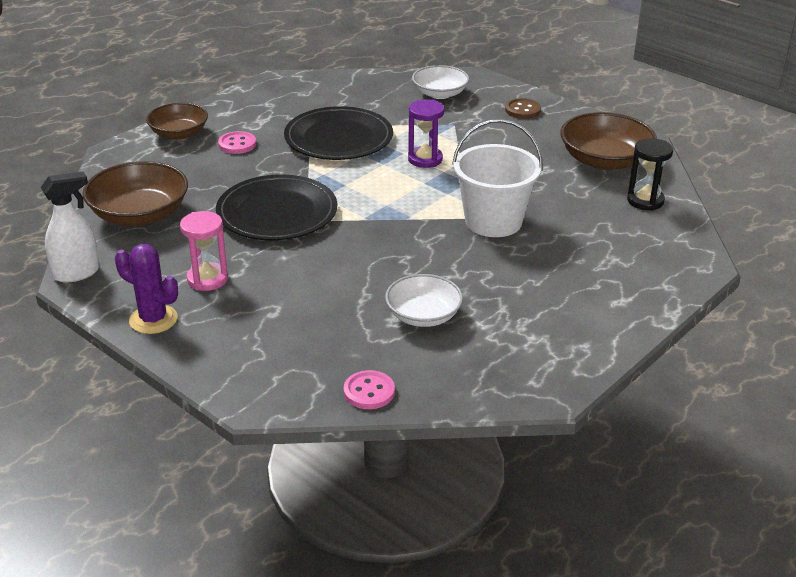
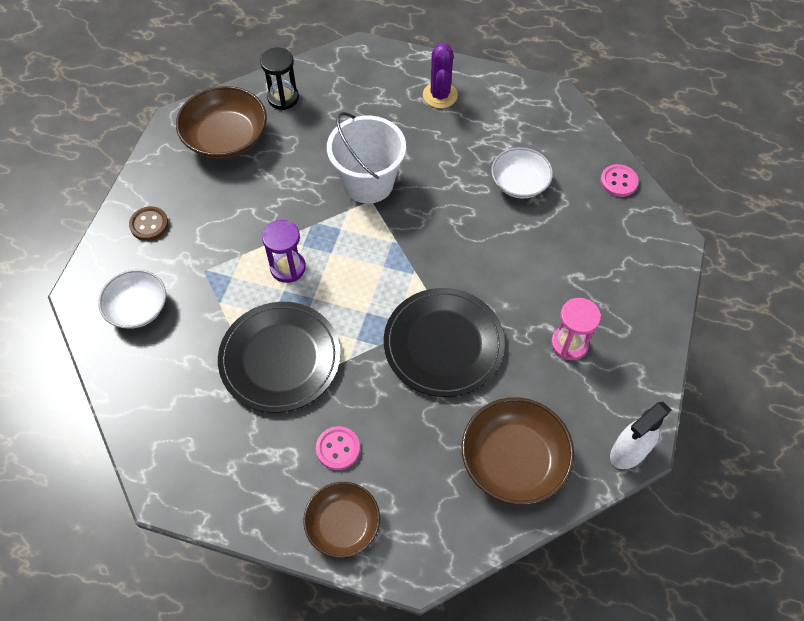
camera: 115 degrees left, 25 degrees up
(77, 273) = (628, 452): white spray bottle -> white spray bottle turned 75 degrees counterclockwise
(153, 319) = (642, 352): purple cactus -> purple cactus (440, 95)

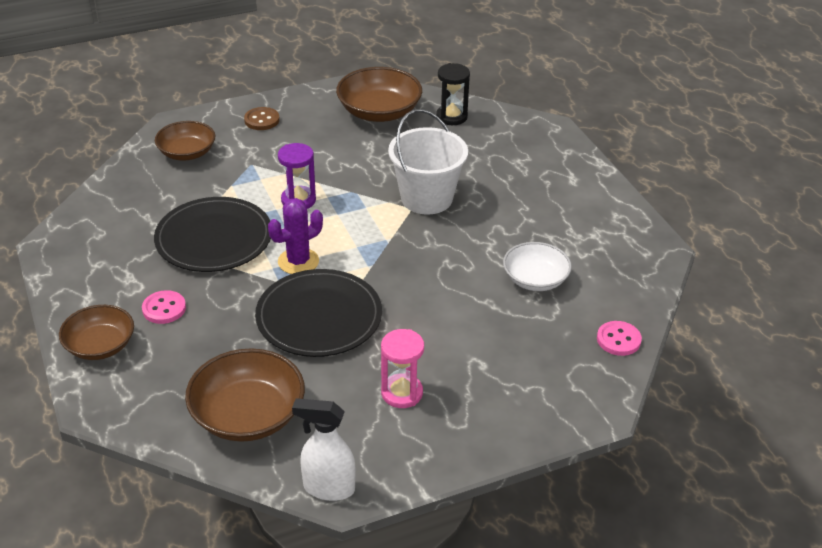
camera: 50 degrees right, 20 degrees down
(138, 308) = (187, 153): white bowl -> brown bowl
(440, 95) = (565, 190): purple cactus -> purple cactus (298, 261)

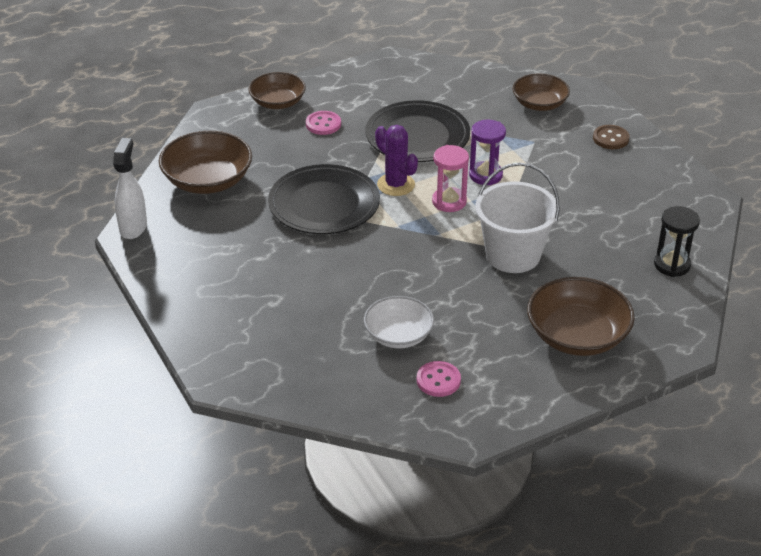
camera: 85 degrees right, 0 degrees up
(379, 112) = (659, 212): brown bowl -> brown bowl (577, 335)
(402, 393) = (235, 257): pink hourglass -> pink hourglass (449, 202)
(618, 340) = (316, 395): pink button -> pink button (438, 380)

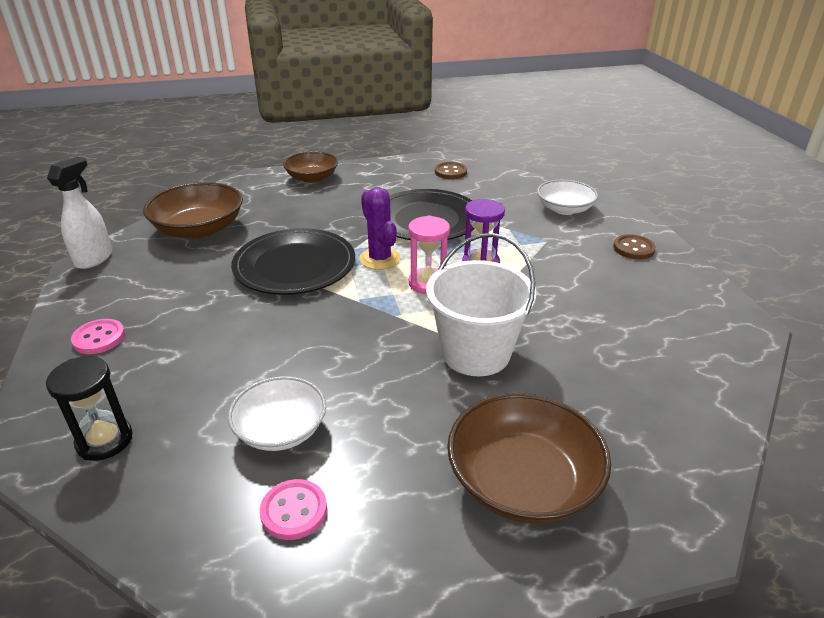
camera: 15 degrees right, 5 degrees down
(323, 124) = (341, 199): pink button -> pink button (99, 338)
(414, 74) = (450, 172): none -> brown button
(539, 104) = (564, 209): brown bowl -> white bowl
(672, 265) = (684, 402): black hourglass -> black hourglass (104, 440)

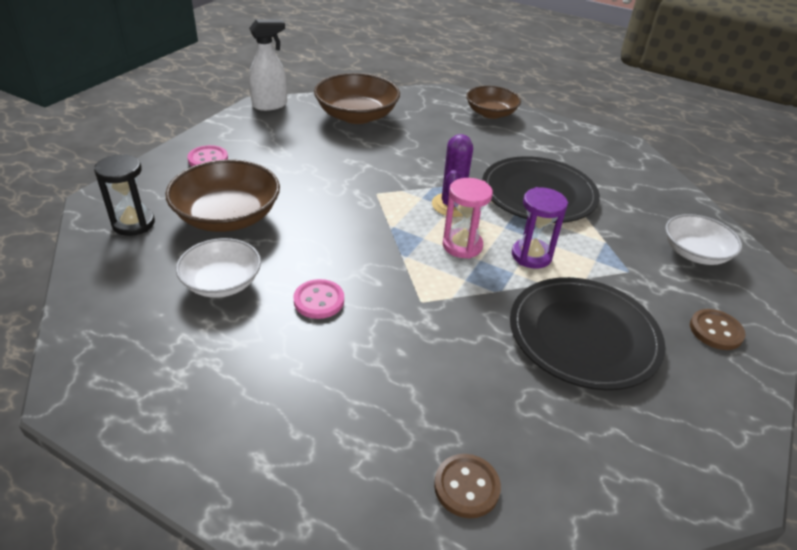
camera: 40 degrees right, 5 degrees up
(294, 265) = (383, 176): black plate -> black plate (583, 335)
(294, 511) = (161, 337): pink button -> pink button (319, 300)
(450, 172) = (624, 163): brown button -> brown button (466, 487)
(475, 353) = (419, 322): white bucket -> none
(523, 481) = (314, 436): brown bowl -> brown bowl (227, 216)

